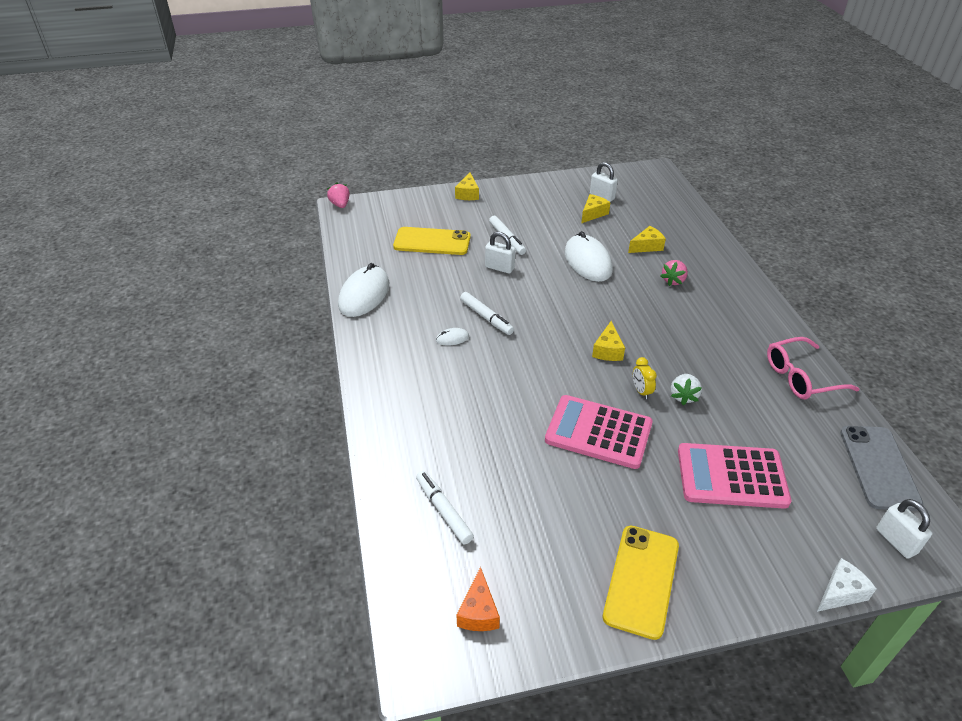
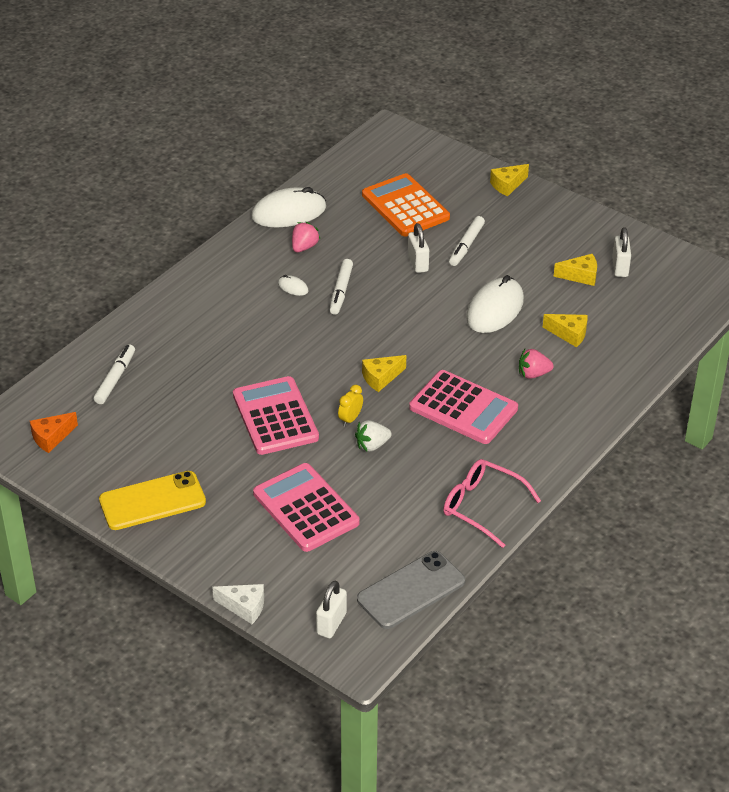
camera: 50 degrees right, 0 degrees up
(340, 205) = (390, 126): pink strawberry -> pink strawberry (304, 247)
(432, 242) = (405, 206): yellow phone -> orange calculator
(681, 329) = (463, 408): none -> pink calculator

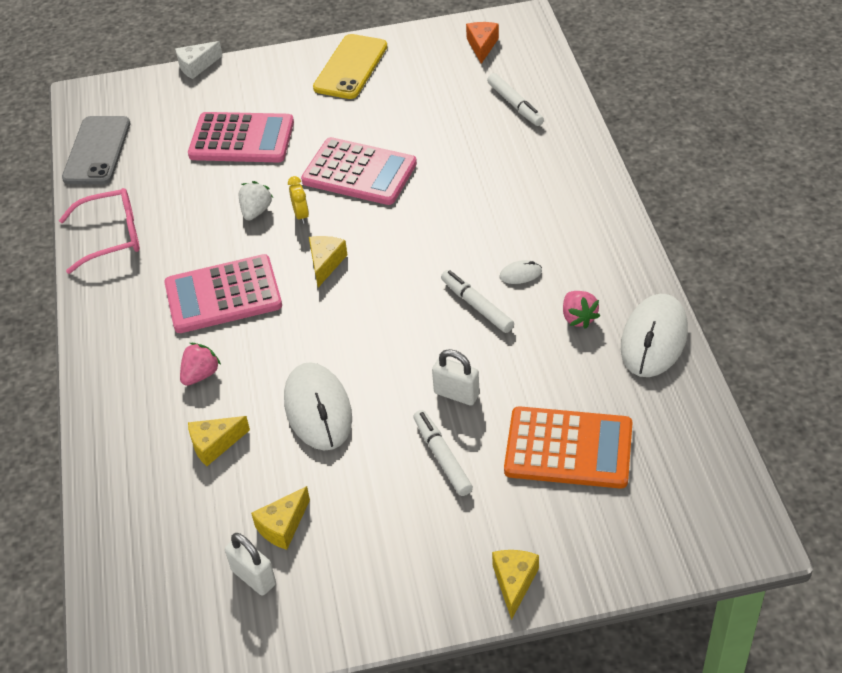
camera: 135 degrees right, 5 degrees up
(331, 623) = (127, 98): white padlock -> none

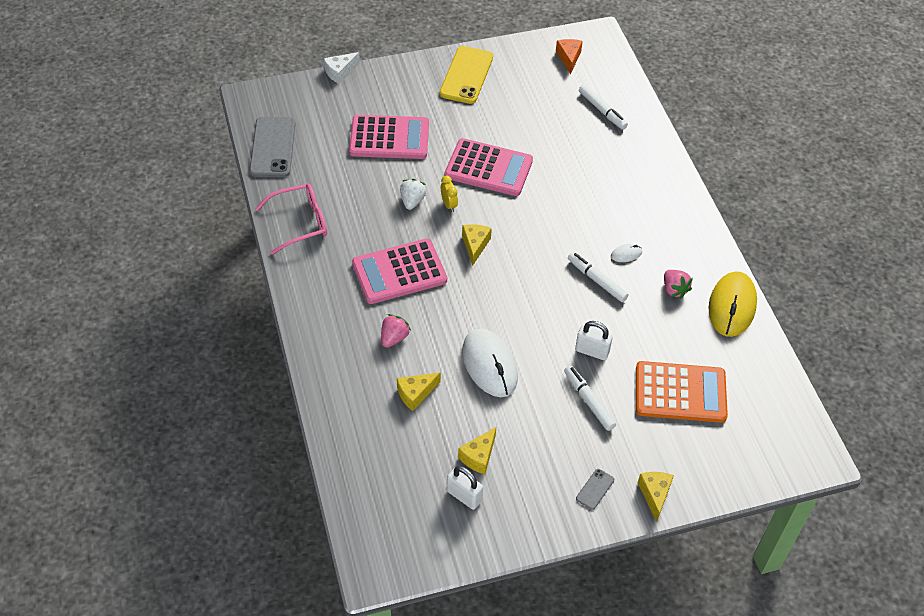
camera: 10 degrees left, 5 degrees up
(432, 573) = (595, 489): none -> grey phone
(654, 339) = (732, 306): white mouse -> yellow mouse

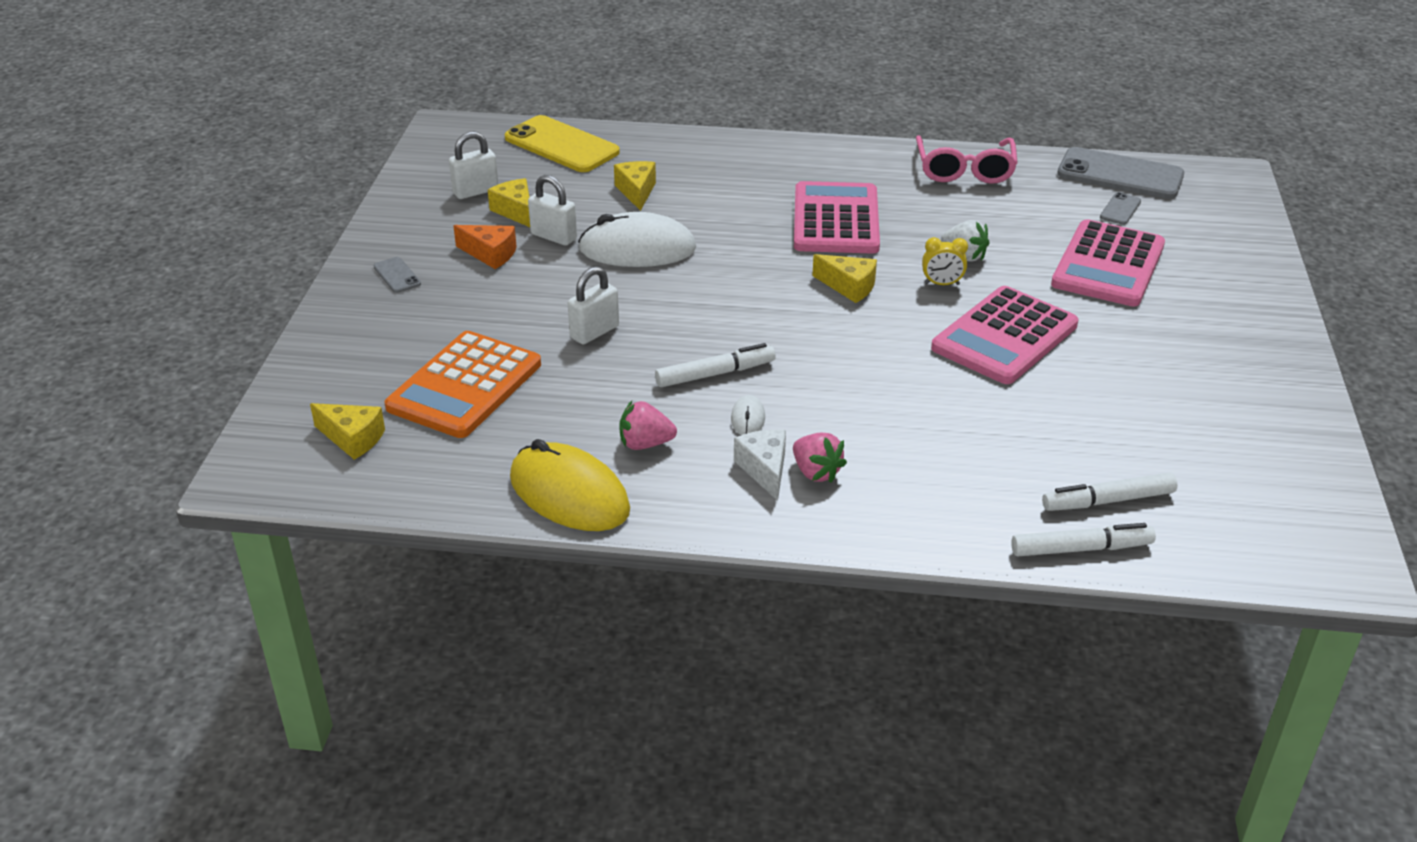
camera: 115 degrees right, 15 degrees down
(319, 141) = (1120, 209): none -> grey phone
(340, 72) = (1279, 253): white cheese -> white cheese (764, 469)
(394, 338) = (730, 195): pink strawberry -> pink strawberry (816, 472)
(466, 75) = (1247, 370): yellow phone -> yellow phone (562, 145)
(499, 418) = (554, 237): none -> white padlock
(569, 58) = (1278, 505): orange cheese -> orange cheese (490, 254)
(589, 401) = (520, 307): white marker -> white marker (1081, 549)
(654, 495) = (345, 315): yellow cheese -> yellow cheese (353, 438)

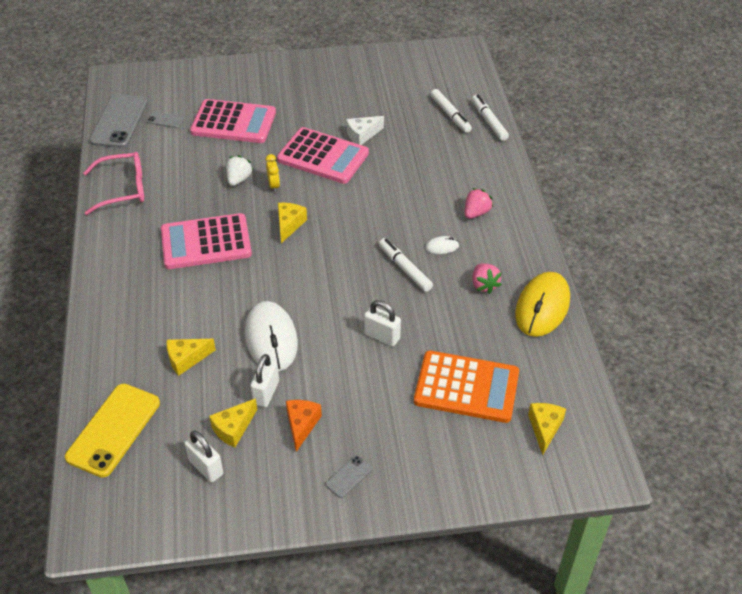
camera: 105 degrees left, 10 degrees up
(764, 469) = (483, 232): white cheese -> white cheese (362, 135)

